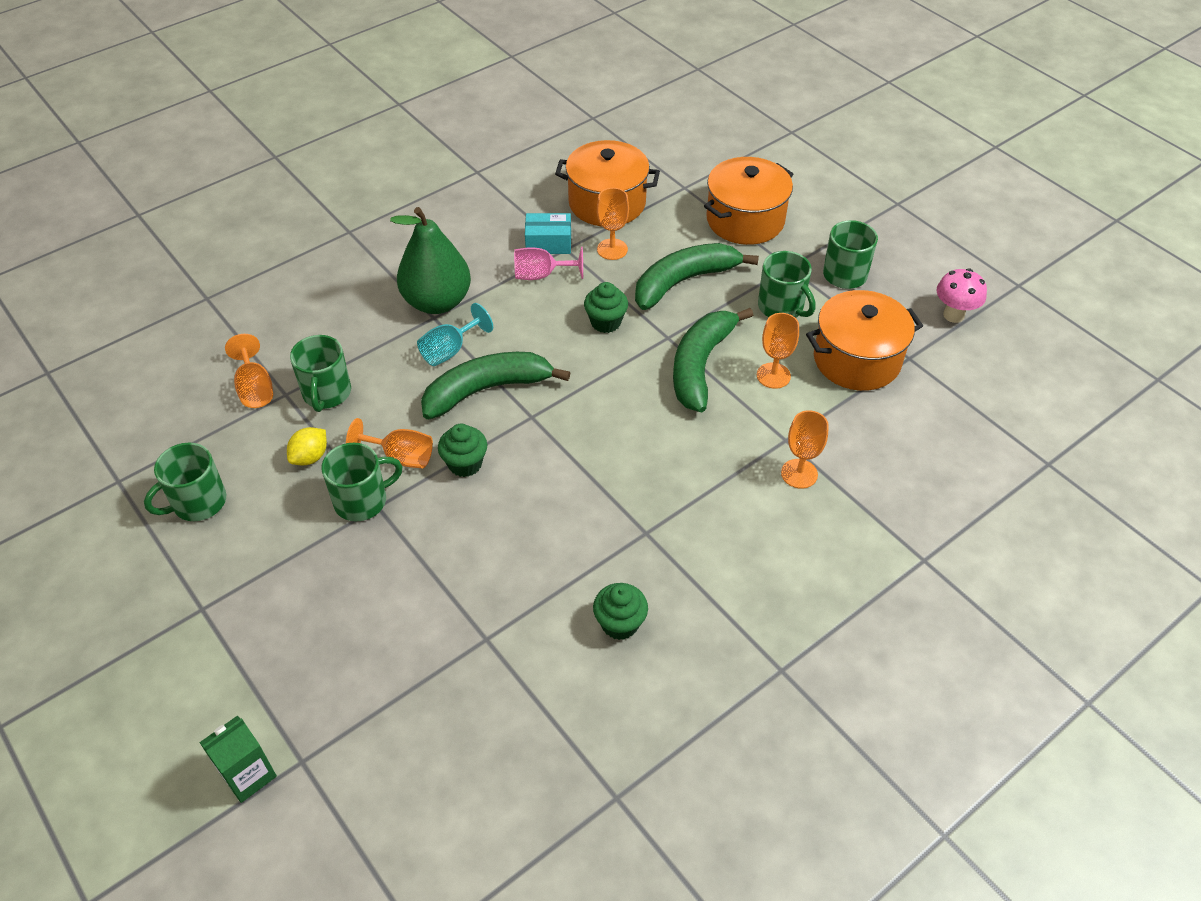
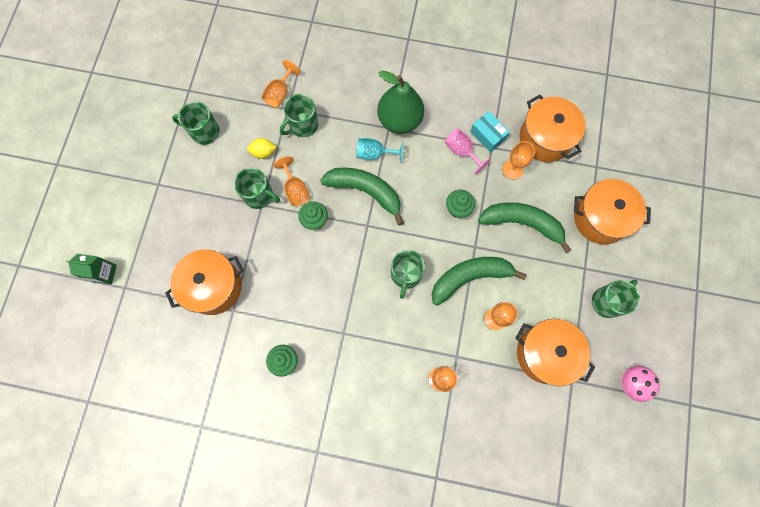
camera: 50 degrees right, 25 degrees up
(427, 640) = (213, 286): none -> orange pot
(781, 307) = (549, 287): green mug -> green mug (406, 275)

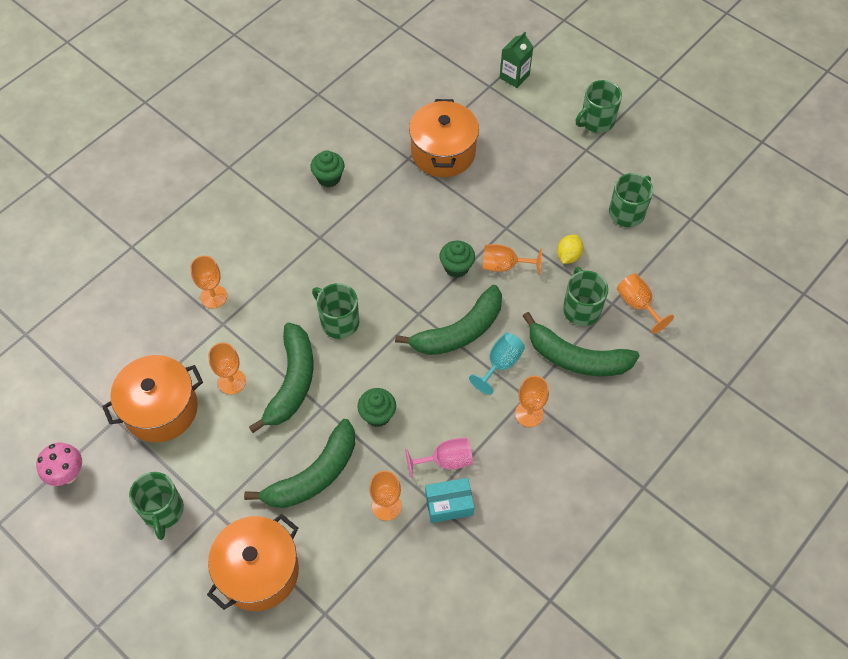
camera: 120 degrees right, 15 degrees down
(259, 195) = (518, 230): green mug -> green mug (596, 121)
(342, 111) = (576, 358): none -> green banana
(400, 120) = (529, 414): green pear -> orange goblet
(545, 138) = (402, 573): orange pot -> none

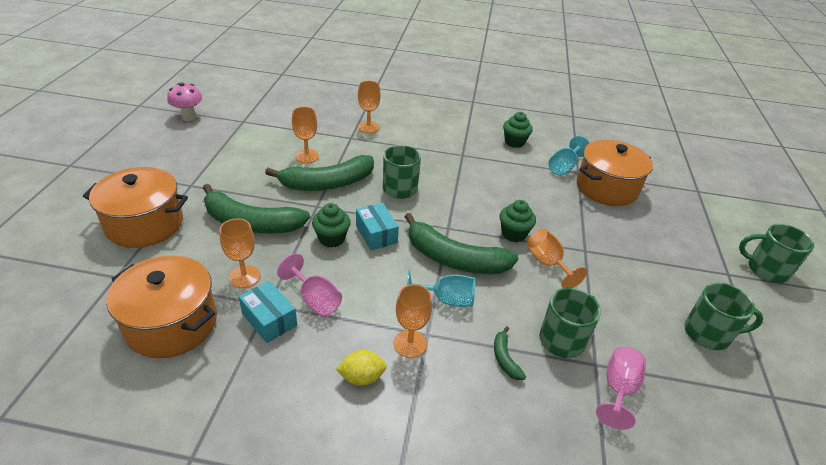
camera: 55 degrees right, 20 degrees down
(161, 409) = (262, 135): orange pot -> orange pot (171, 324)
(163, 511) = (179, 162): green mug -> none
(393, 375) = (376, 234): none -> turquoise box
(394, 164) = (564, 167): none -> turquoise goblet
(514, 76) = (727, 201): green carton -> none
(568, 256) = (607, 305): yellow lemon -> yellow lemon (361, 377)
(576, 358) = (505, 358): green banana -> green banana, size x0.43
(638, 305) = (618, 389): orange goblet -> pink goblet

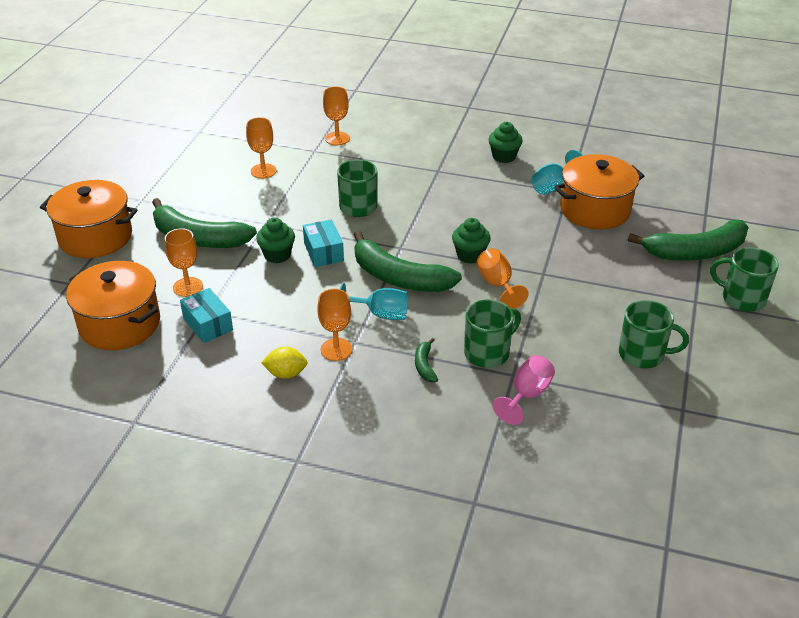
camera: 10 degrees right, 0 degrees up
(189, 117) = (141, 127): pink mushroom -> none
(315, 299) = (252, 309): pink goblet -> none
(327, 183) = (281, 200): green banana -> green banana (695, 252)

